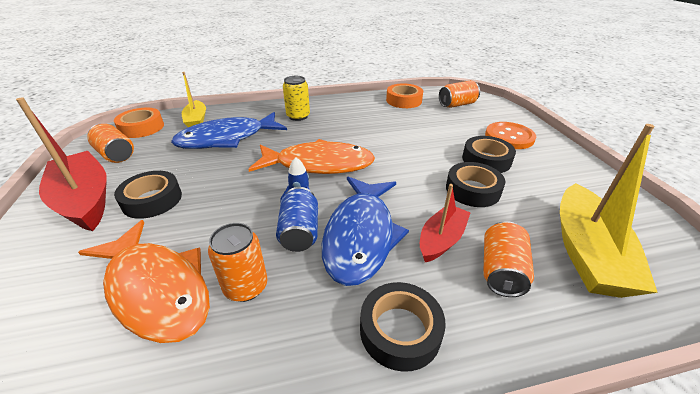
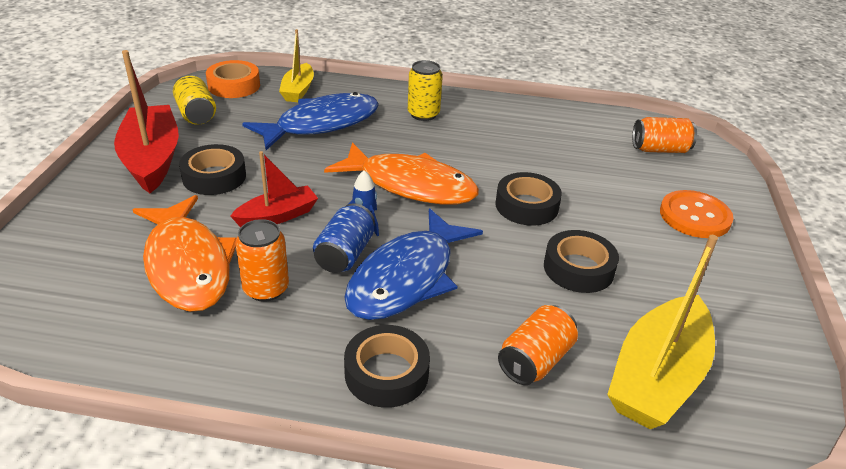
camera: 20 degrees right, 0 degrees up
(116, 154) = (196, 114): orange can -> yellow can
(227, 139) = (321, 124): blue fish -> blue fish turned 150 degrees clockwise
(404, 100) = (584, 124): orange tape -> none
(441, 239) = (493, 309): red boat -> red boat (277, 216)
(486, 160) = (631, 238): black tape -> black tape (526, 206)

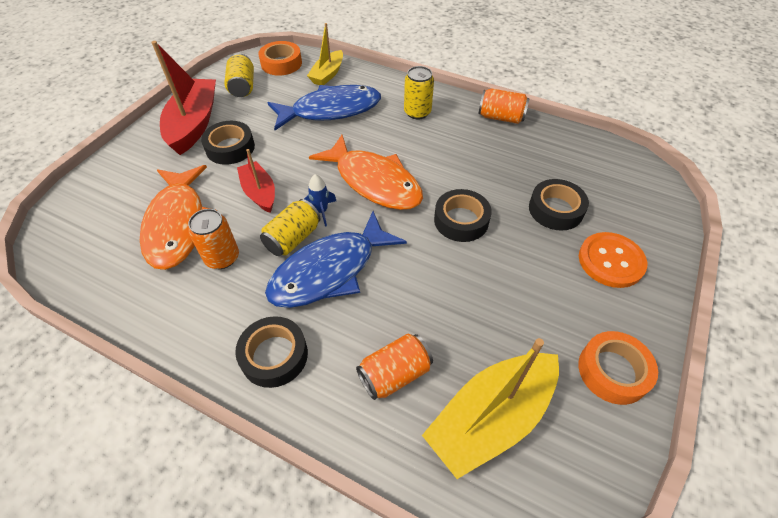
camera: 20 degrees right, 15 degrees up
(277, 216) = (259, 193): red boat -> red boat turned 105 degrees counterclockwise
(345, 254) = (293, 238): blue can -> yellow can
(578, 268) = (475, 293): black tape -> black tape (555, 209)
(659, 149) = (613, 182): orange can -> orange can (501, 117)
(749, 309) = (613, 371): none -> orange tape

